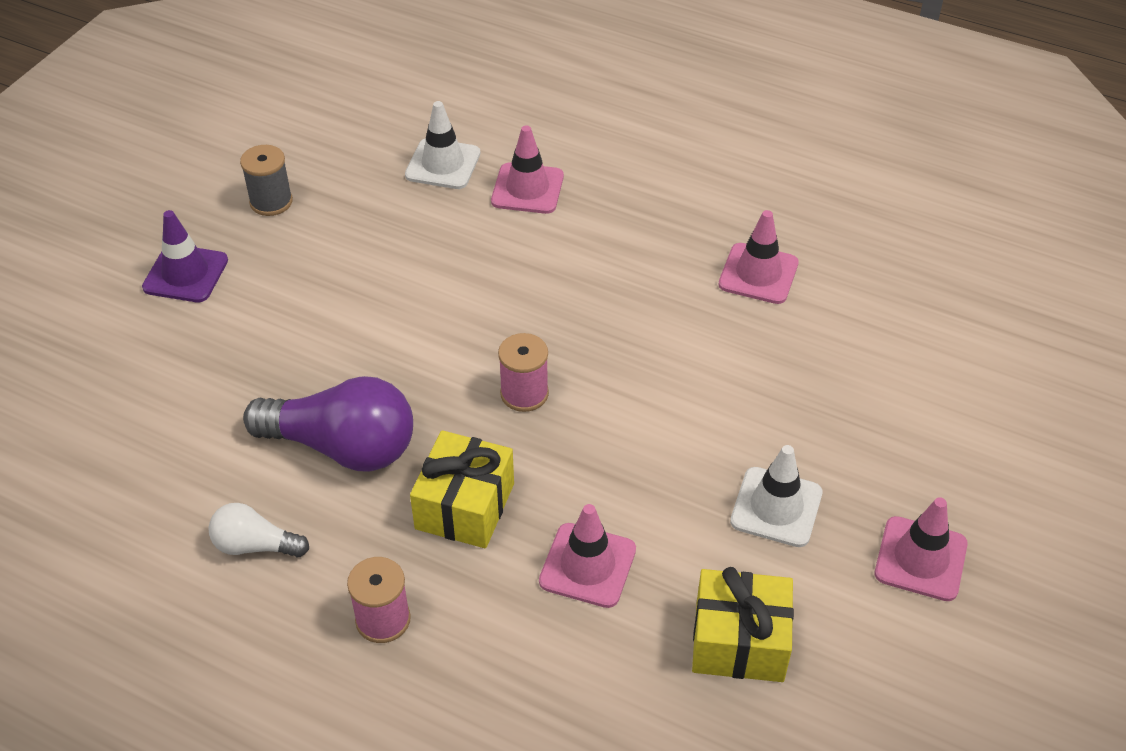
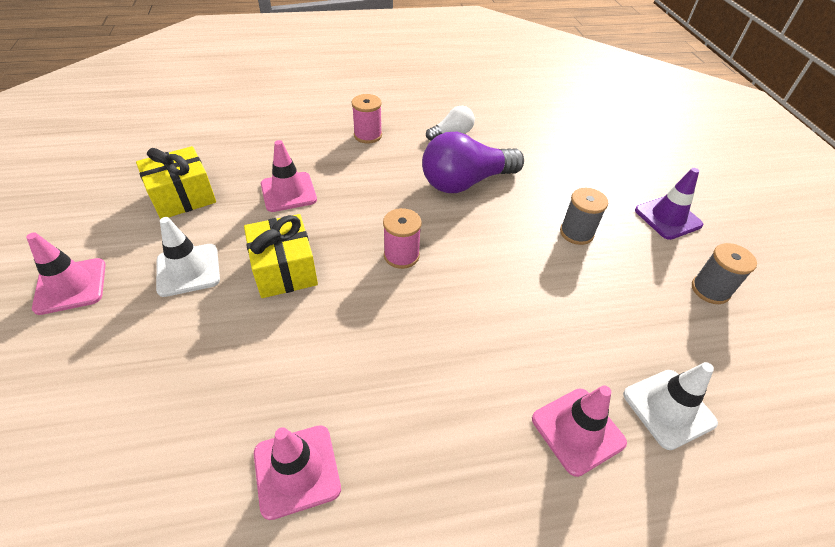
camera: 140 degrees right, 0 degrees up
(307, 313) = (576, 233): none -> grey spool
(465, 506) = (376, 187): yellow gift -> yellow gift (284, 269)

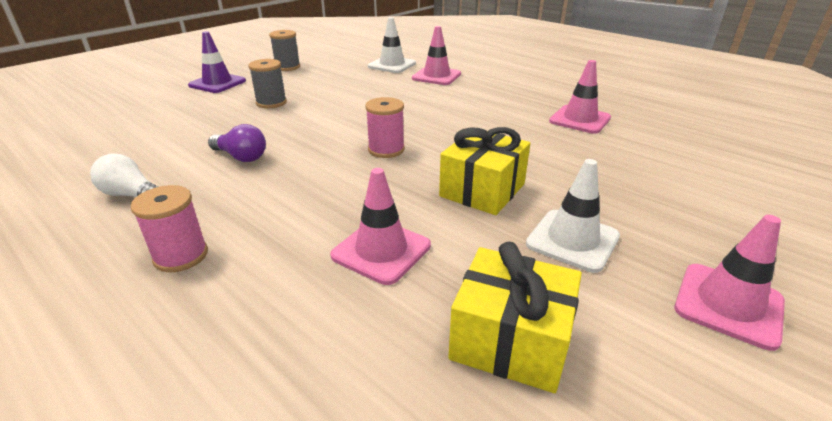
camera: 125 degrees left, 15 degrees down
(465, 182) = (241, 157): purple light bulb -> purple light bulb, size x0.53

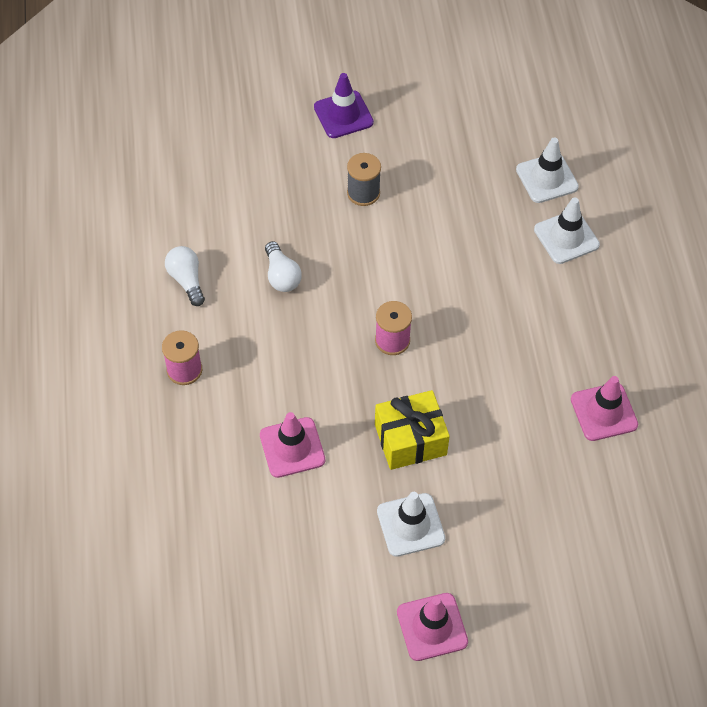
camera: 40 degrees right, 25 degrees up
(241, 157) = (281, 276): purple light bulb -> white light bulb
(287, 67) = (435, 114): grey spool -> none
(436, 76) = (566, 237): pink traffic cone -> white traffic cone
(510, 340) = (297, 555): yellow gift -> none

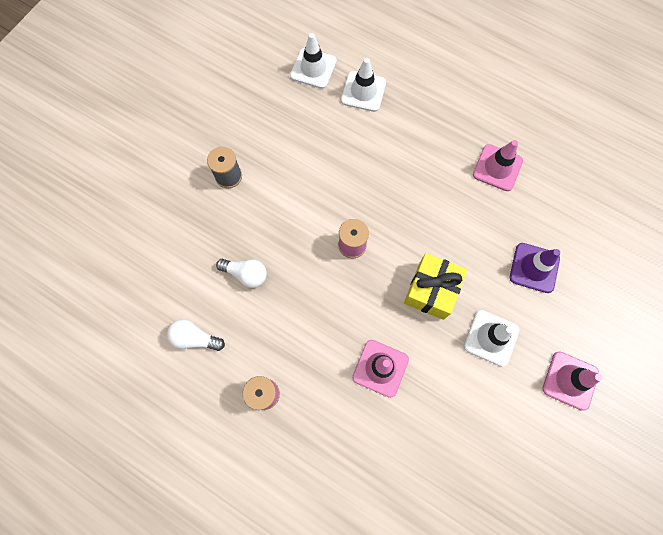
camera: 50 degrees left, 15 degrees up
(343, 115) = (158, 141): purple traffic cone -> purple traffic cone (534, 268)

